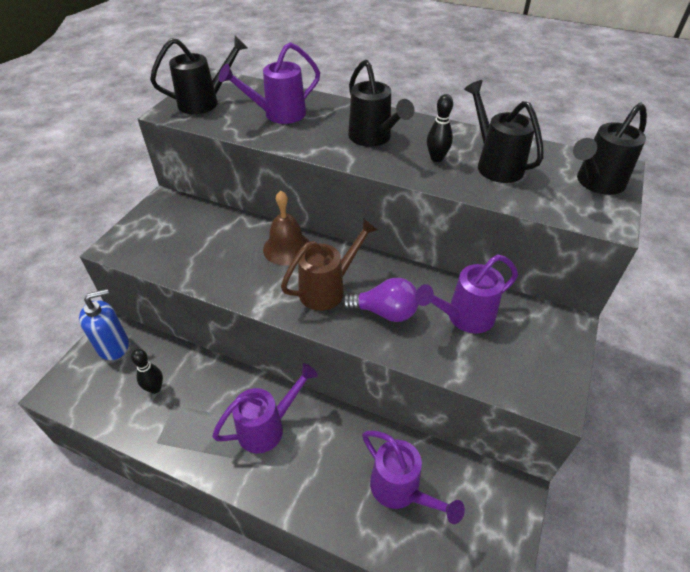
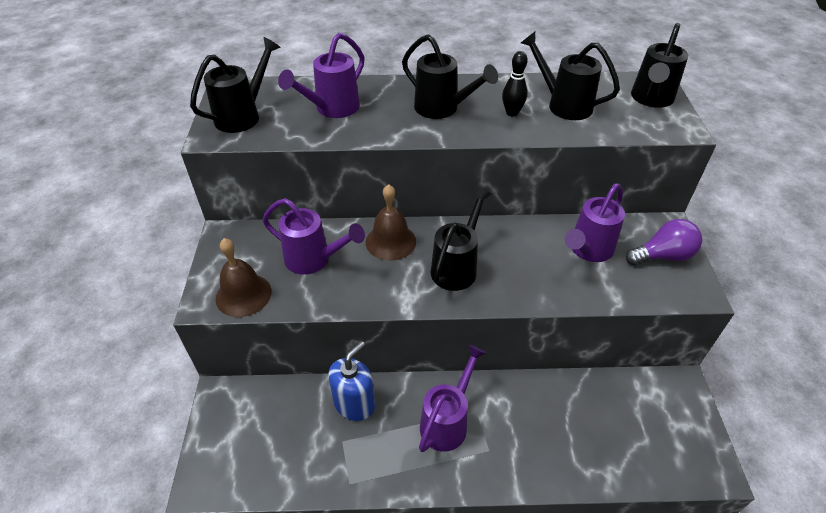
camera: 25 degrees left, 0 degrees up
(113, 346) = (234, 410): blue soap dispenser -> blue soap dispenser (354, 404)
(143, 251) = (243, 295): none -> brown bell
(155, 388) = (311, 433): black bowling pin -> none
(327, 289) = (457, 267): brown watering can -> black watering can
(385, 312) = (521, 269): purple light bulb -> purple light bulb (663, 256)
(400, 490) = (595, 424): purple watering can -> purple watering can (313, 259)

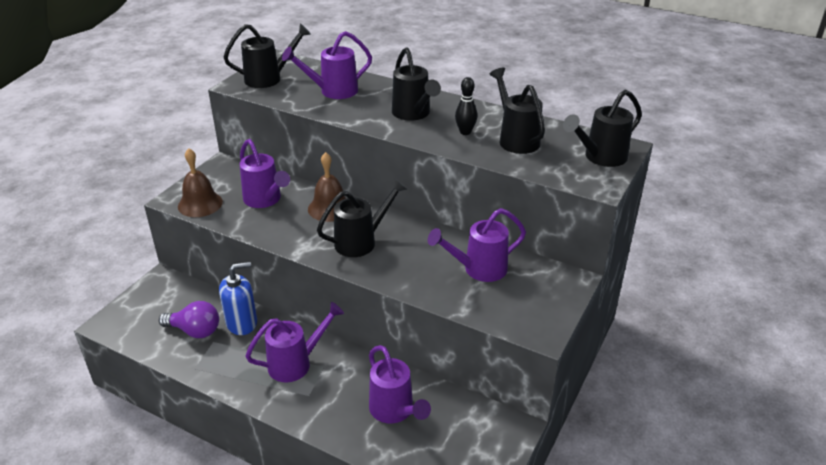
camera: 30 degrees right, 10 degrees down
(578, 423) = (394, 411): none -> purple watering can
(663, 256) = (541, 297): purple light bulb -> purple light bulb (195, 331)

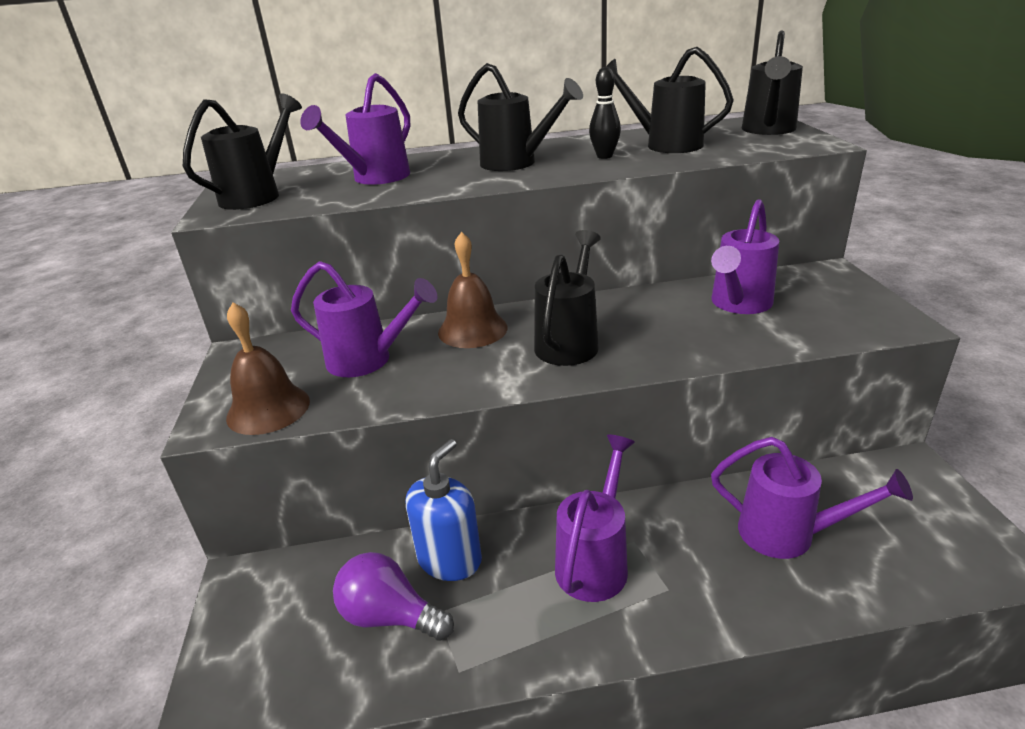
camera: 35 degrees left, 5 degrees down
(195, 331) = (390, 616): purple light bulb -> purple light bulb turned 135 degrees counterclockwise

